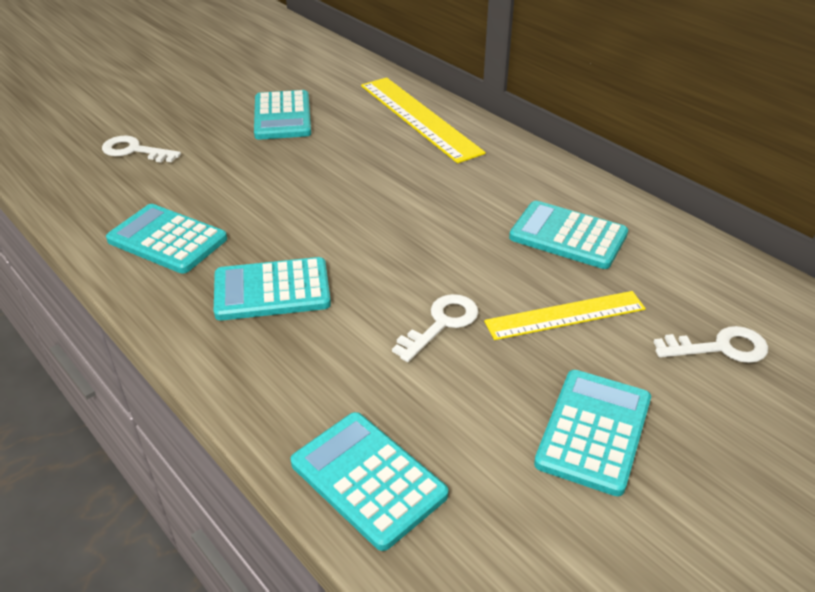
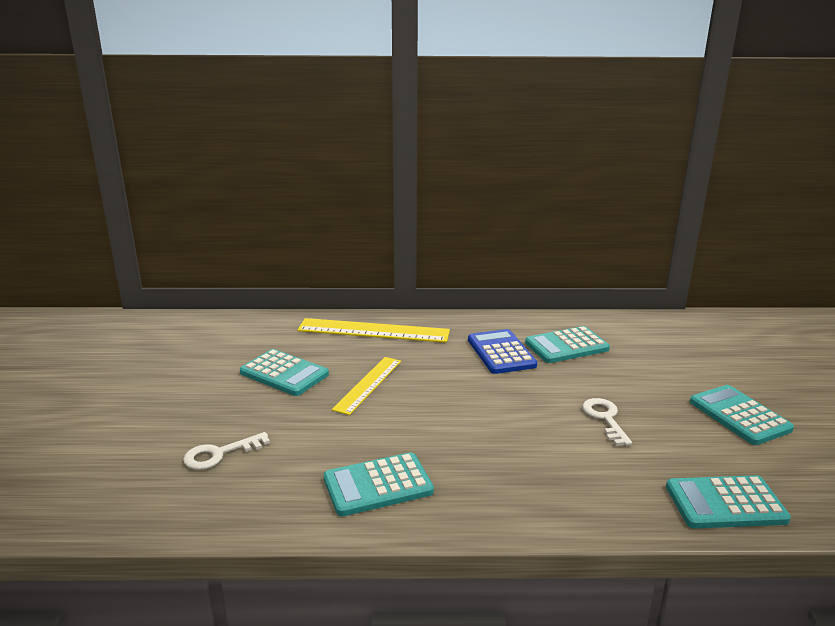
camera: 50 degrees left, 15 degrees down
(272, 290) = (501, 464): turquoise calculator -> none
(486, 202) = (501, 352): none -> blue calculator
(565, 315) = (637, 379): yellow ruler -> yellow ruler (368, 384)
(720, 347) = (704, 354): white key -> none

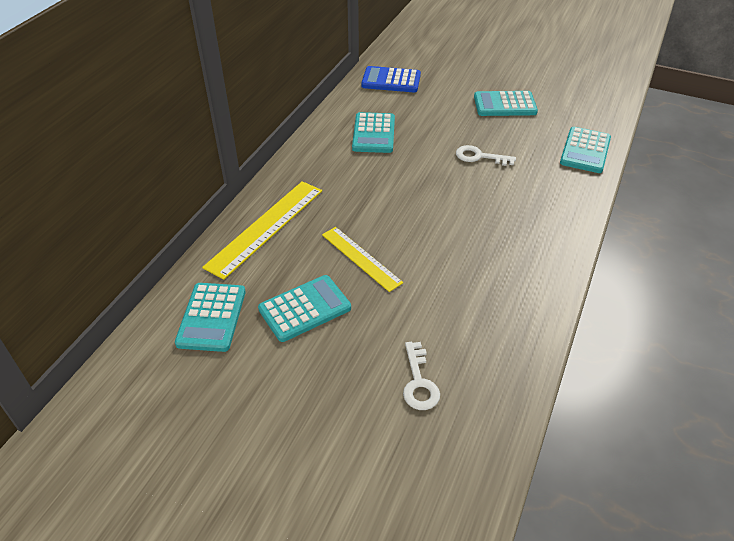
camera: 65 degrees left, 20 degrees up
(378, 485) = (507, 293): turquoise calculator -> turquoise calculator (212, 317)
(501, 352) = (360, 168): blue calculator -> blue calculator (391, 80)

